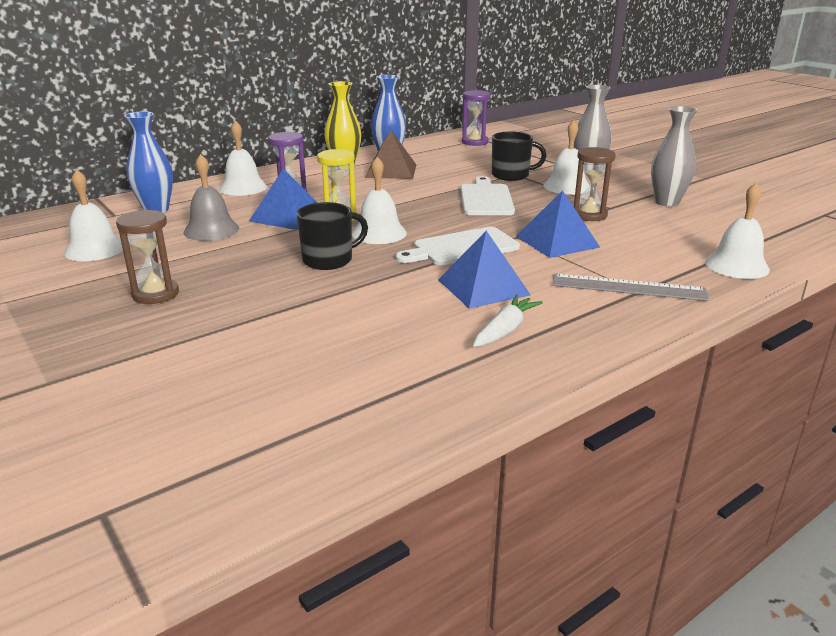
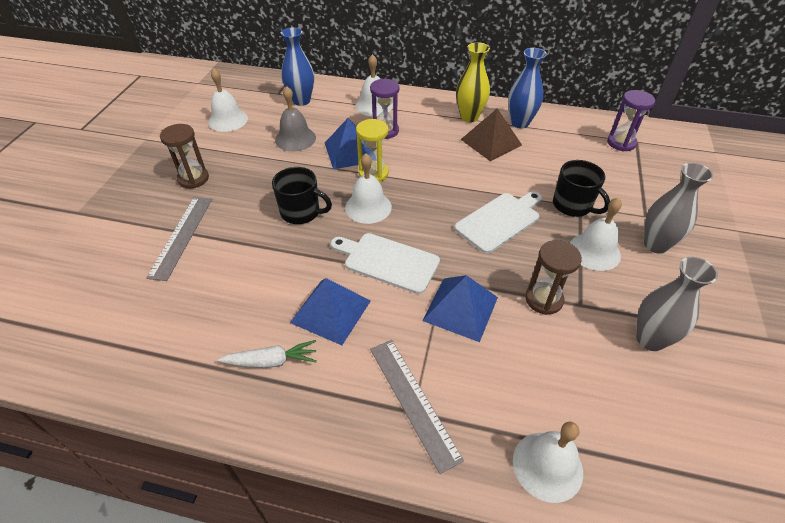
camera: 50 degrees right, 20 degrees up
(242, 326) = (181, 236): none -> grey ruler

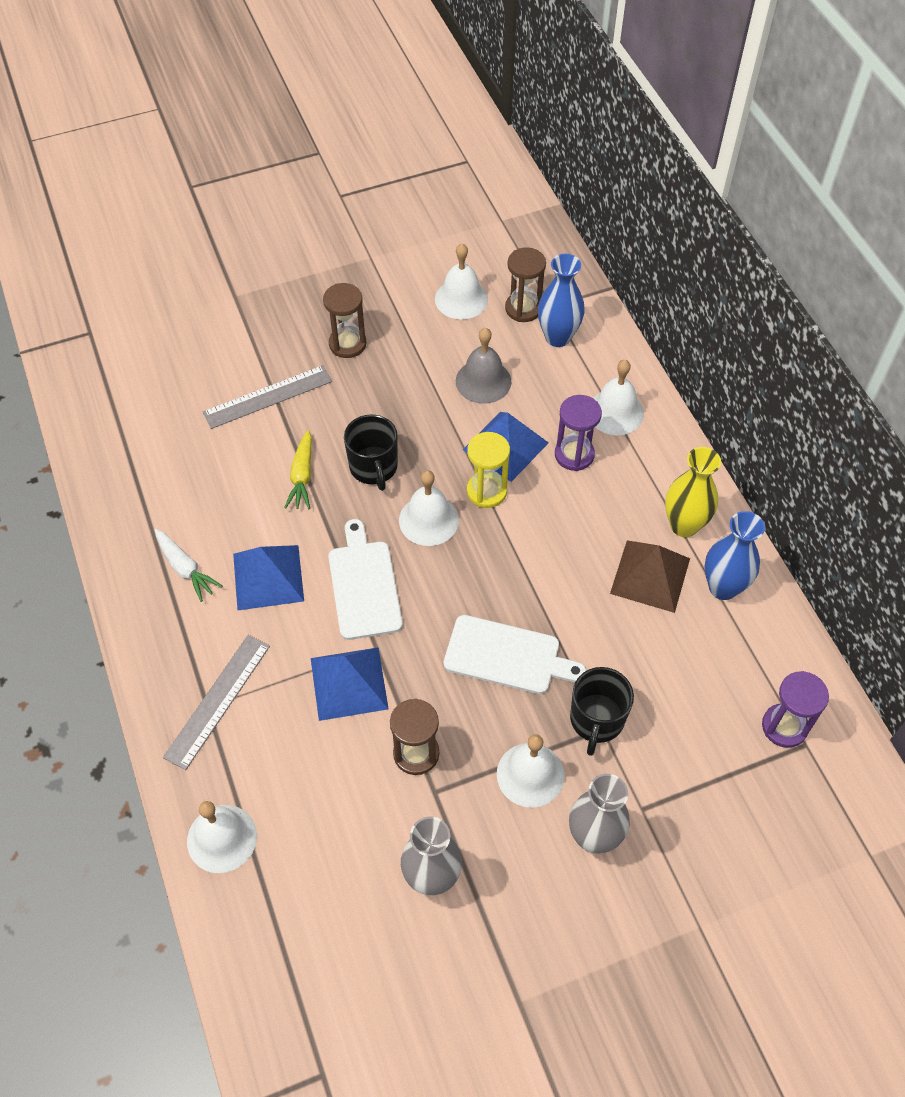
camera: 55 degrees right, 10 degrees up
(266, 103) = (523, 308): none -> brown hourglass
(267, 250) = (302, 476): none -> yellow carrot

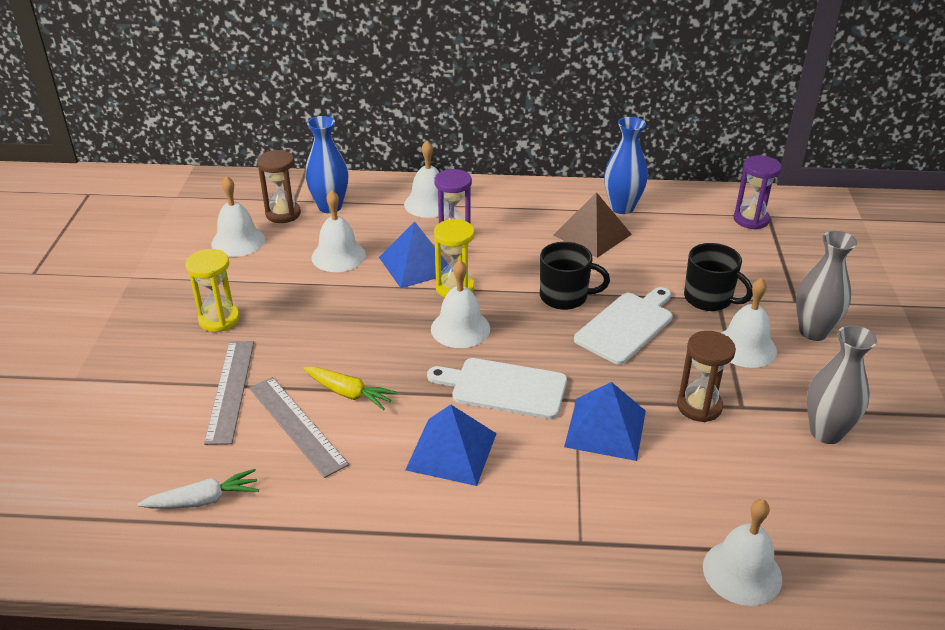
camera: 65 degrees left, 20 degrees down
(185, 568) = (397, 514): white carrot -> white carrot (203, 500)
(218, 700) = (578, 531): grey ruler -> grey ruler (297, 425)
(347, 344) = (219, 319): brown hourglass -> yellow hourglass
(374, 467) = (377, 344): black mug -> black mug (565, 297)
(483, 381) = (338, 256): grey bell -> white bell
(684, 525) = (557, 206): yellow vase -> none

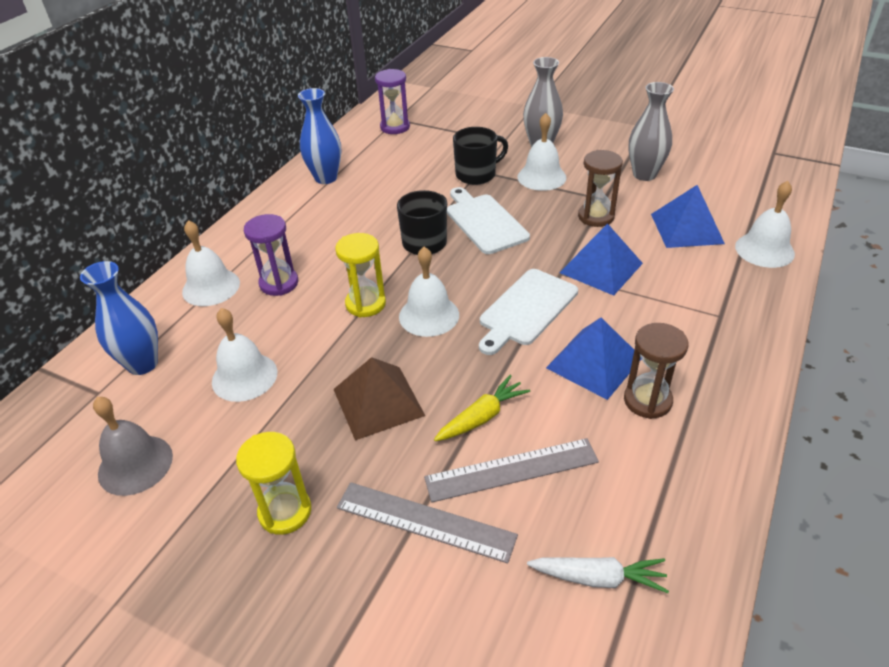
camera: 65 degrees left, 5 degrees up
(203, 500) = (598, 578): white carrot -> white carrot turned 90 degrees clockwise
(238, 241) = (135, 464): white bell -> grey bell
(283, 214) = (117, 409): brown hourglass -> brown hourglass (647, 400)
(416, 264) = (308, 320): blue pyramid -> blue pyramid (686, 228)
(592, 234) = (350, 204): brown pyramid -> brown pyramid (378, 402)

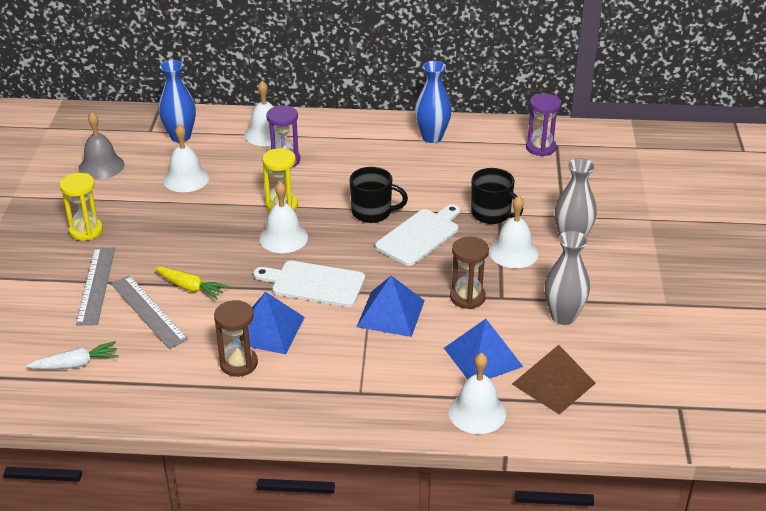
camera: 65 degrees right, 5 degrees down
(378, 402) = (186, 239): brown pyramid -> brown pyramid (553, 383)
(598, 578) = (76, 364): white carrot -> white carrot turned 90 degrees counterclockwise

